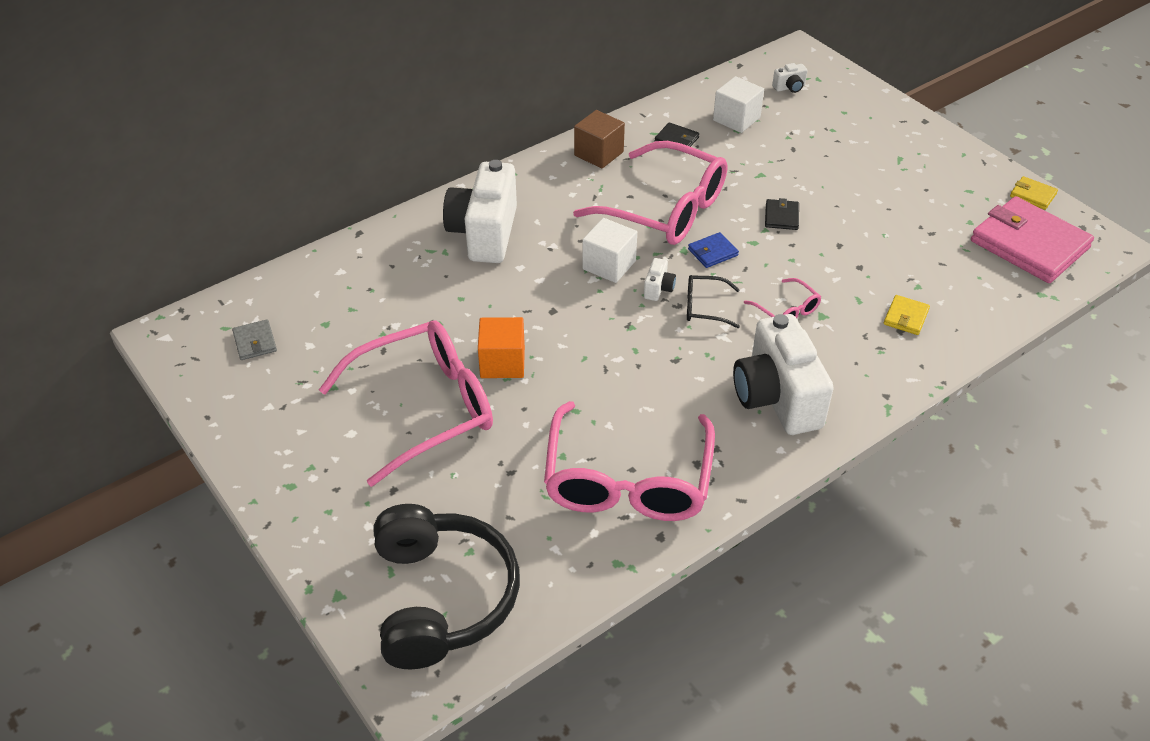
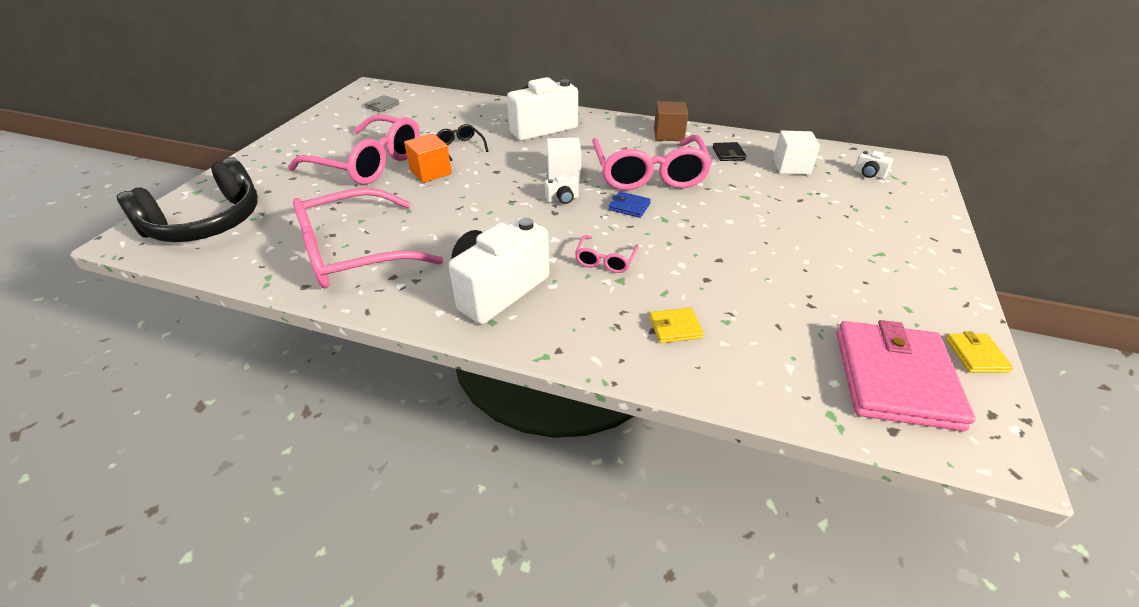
camera: 55 degrees right, 5 degrees down
(704, 307) = (565, 223): black glasses -> black glasses (460, 147)
(781, 217) = (712, 221): black wallet -> none

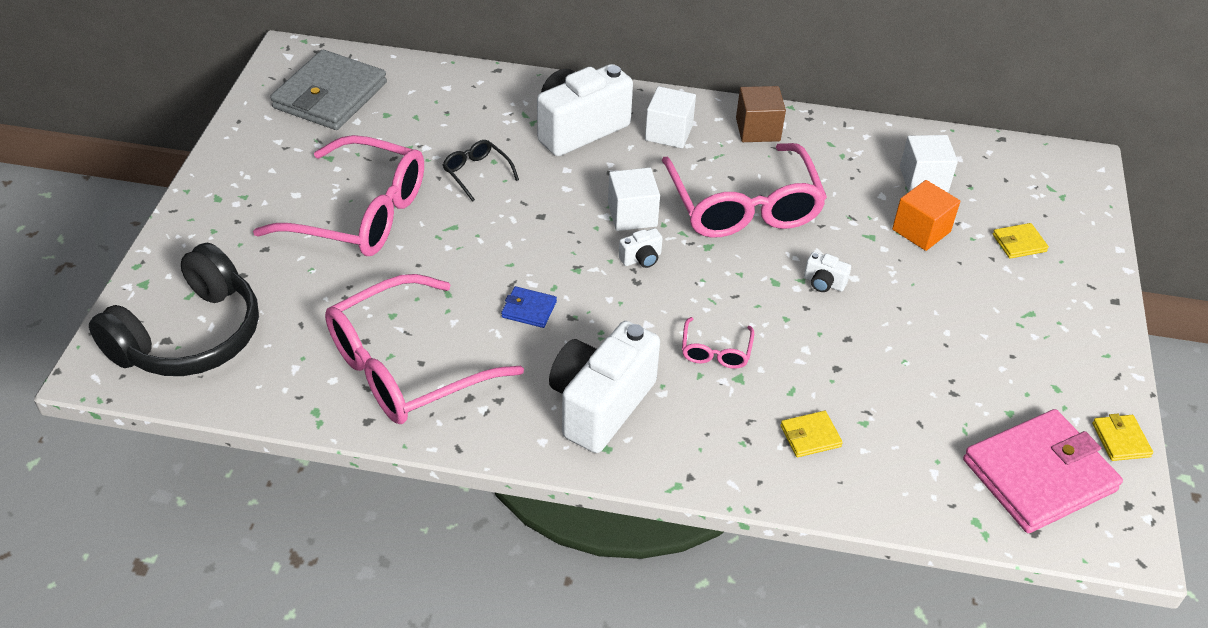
camera: 10 degrees left, 5 degrees up
(382, 105) = (330, 95): grey wallet -> grey wallet, size x2.34
(430, 172) = (452, 224): orange cube -> orange cube (921, 231)
(604, 133) = (669, 133): none -> white cube
(629, 207) = (728, 265): blue wallet -> blue wallet (529, 309)
(728, 154) = (841, 161): black wallet -> none
(869, 174) = (1020, 186): white camera -> white camera (823, 283)
(869, 207) = (1019, 243): none -> yellow wallet
(895, 378) = (1039, 475): pink wallet -> pink wallet turned 60 degrees clockwise

